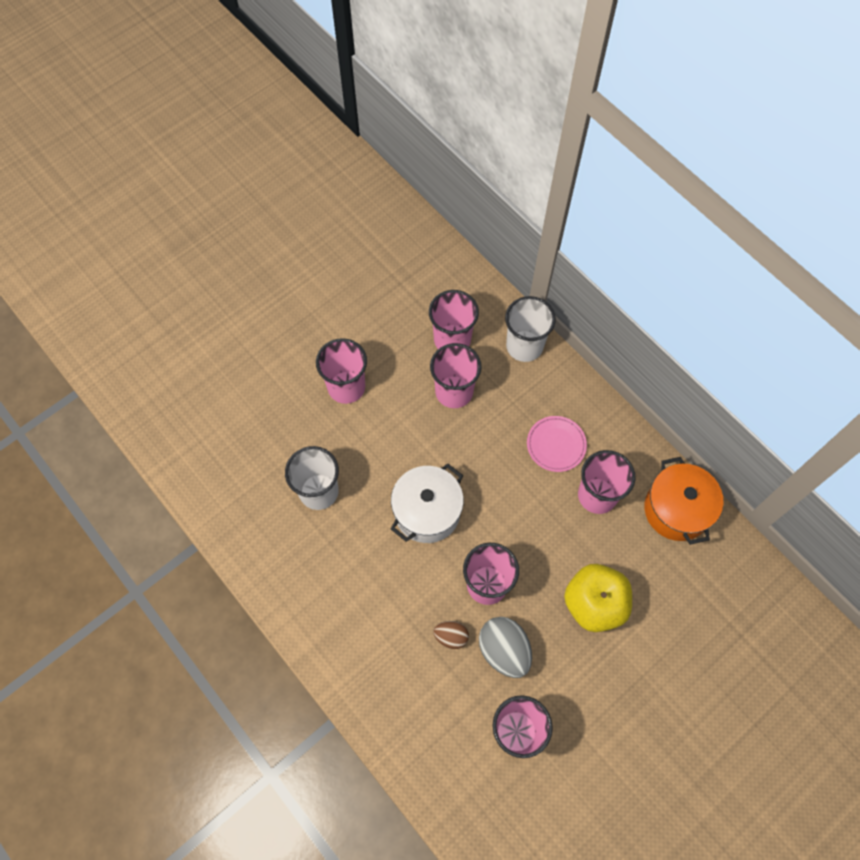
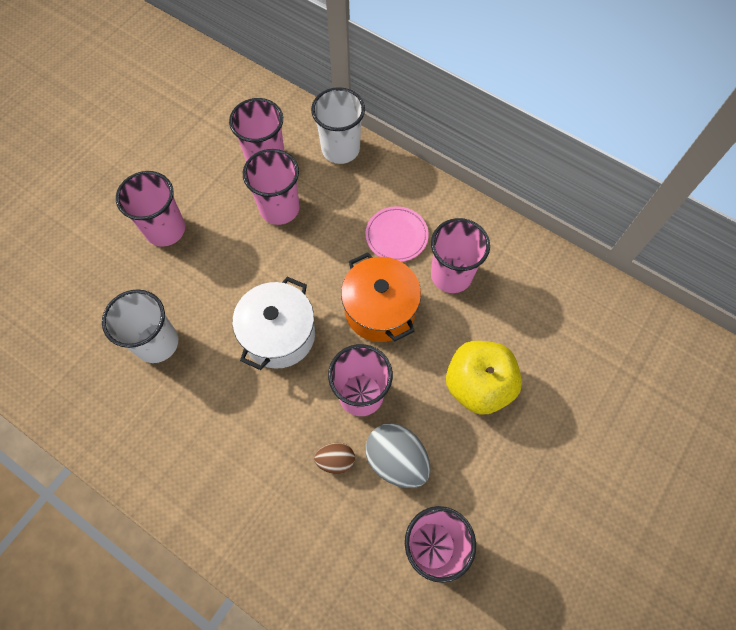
camera: 15 degrees left, 0 degrees up
(676, 509) = (534, 269): orange pot -> orange pot (380, 310)

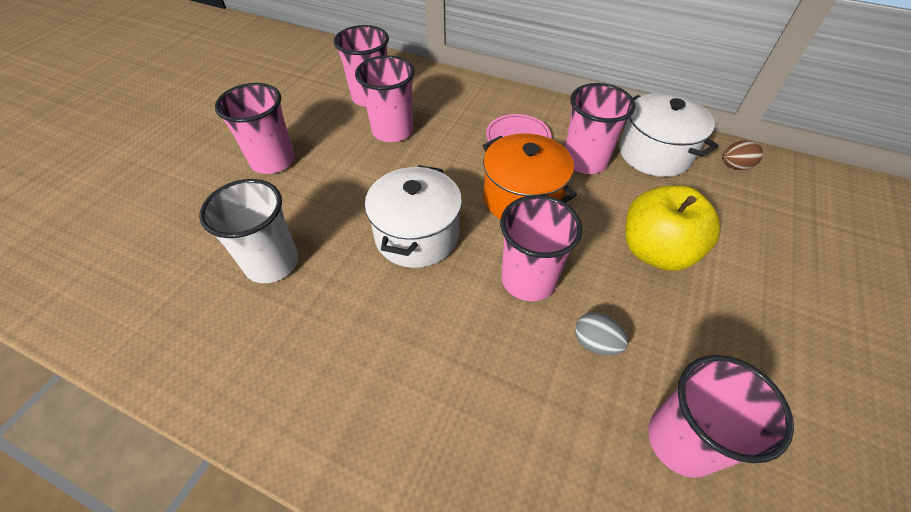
camera: 10 degrees left, 15 degrees down
(335, 460) = (520, 356): brown egg -> brown egg (734, 166)
(340, 149) = (442, 83): white cup -> none
(396, 460) = (595, 343): grey egg -> grey egg, size x0.57
(521, 276) = (654, 153): none -> white pot

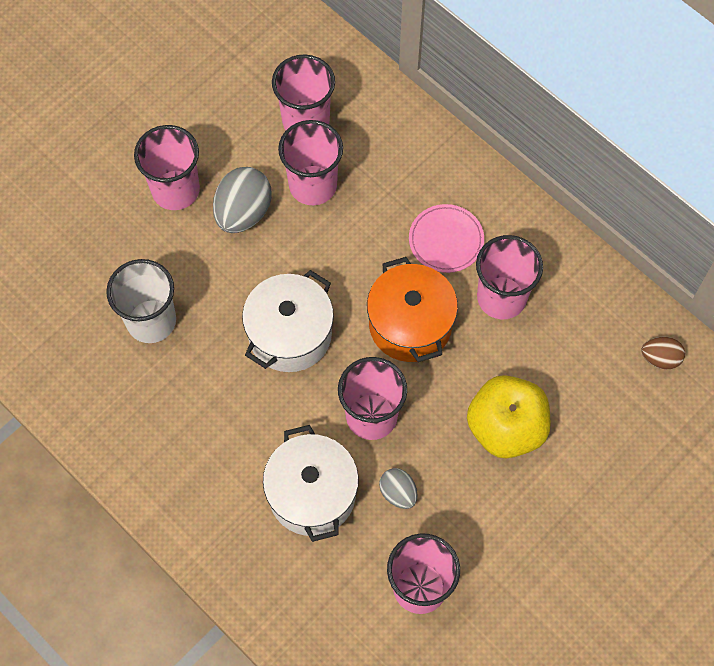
camera: 20 degrees right, 15 degrees up
(339, 161) = (243, 212): none -> grey egg
(654, 153) = (584, 312): white pot -> white pot (312, 494)

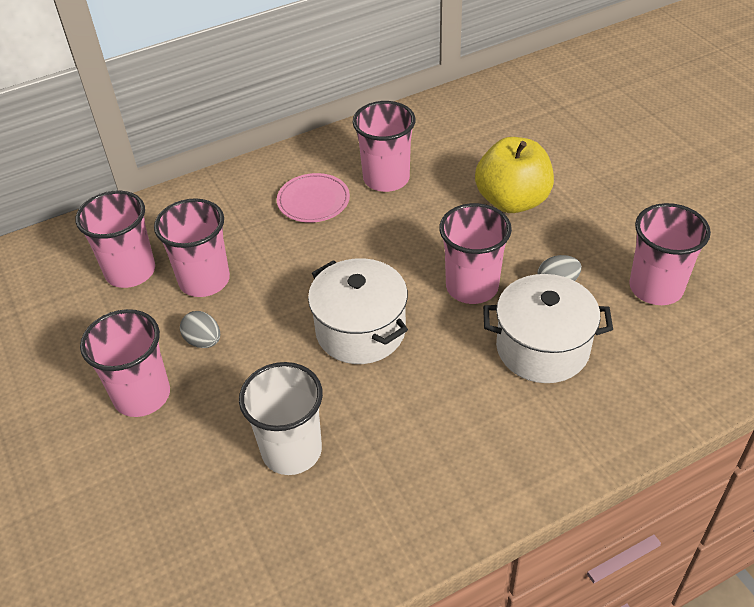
camera: 70 degrees left, 20 degrees down
(243, 212) = (203, 341): grey egg -> grey egg, size x0.57
(410, 324) = (387, 241): orange pot -> none
(660, 358) = (478, 105): brown egg -> none

